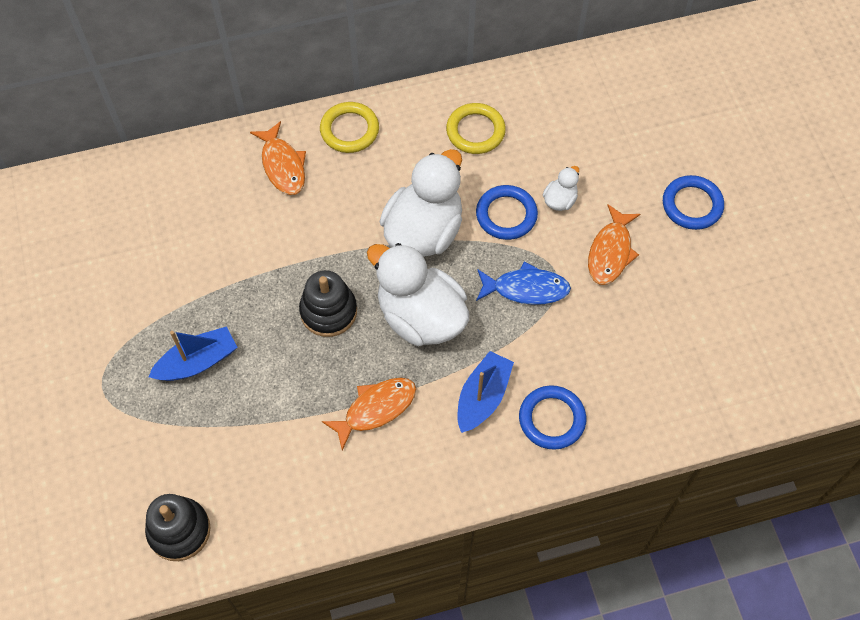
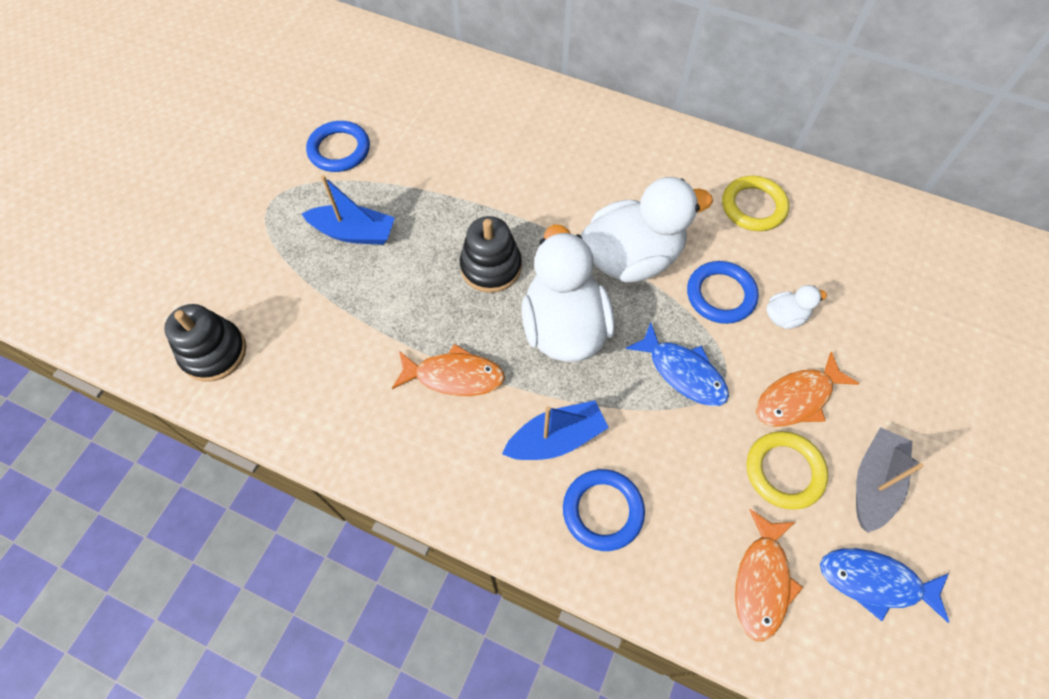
camera: 40 degrees right, 0 degrees up
(282, 165) = (560, 130): orange fish -> orange fish (761, 581)
(349, 130) = (641, 137): yellow ring -> yellow ring (784, 471)
(692, 205) = (925, 414): blue ring -> blue ring (339, 150)
(695, 273) = (873, 483): none -> grey boat
(739, 334) = (875, 582): none -> blue fish

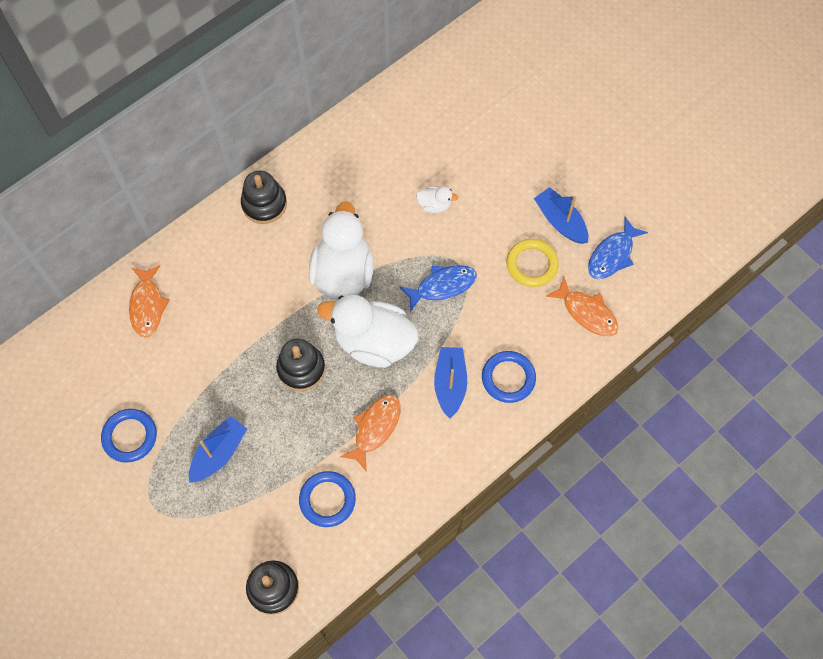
camera: 65 degrees left, 5 degrees up
(665, 149) = (264, 204): none -> black stacking toy
(720, 295) = (400, 233): blue ring -> blue ring (327, 500)
(753, 206) = (343, 175): yellow ring -> none
(785, 316) = (434, 205): white duck -> white duck turned 90 degrees clockwise
(797, 398) = (491, 230): orange fish -> orange fish (147, 306)
(873, 483) = (560, 221): grey boat -> blue boat

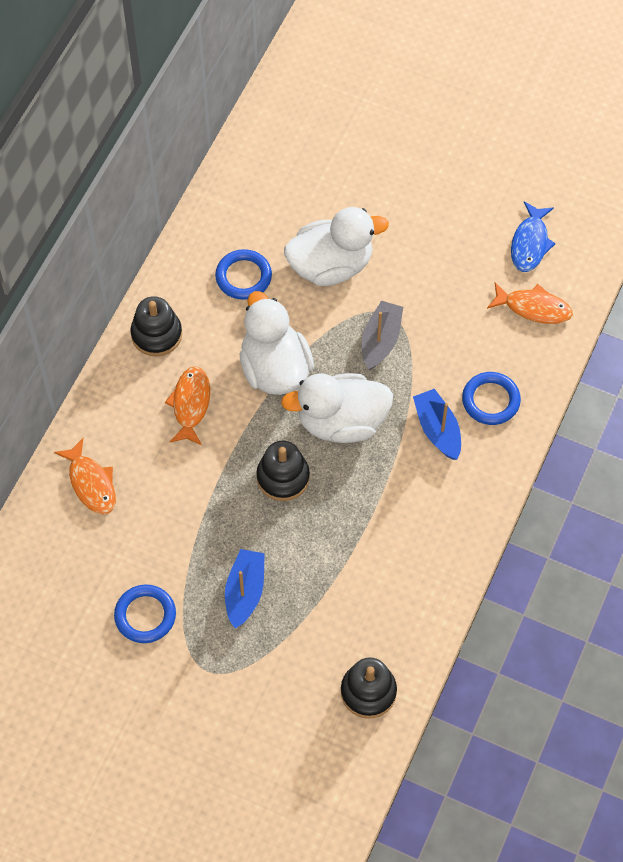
camera: 25 degrees left, 5 degrees down
(327, 500) = (376, 588): blue ring -> blue ring (243, 277)
(375, 428) = (387, 502): orange fish -> orange fish (190, 404)
(434, 205) = (331, 266): white duck -> white duck, size x2.28
(442, 286) = (380, 340): blue fish -> grey boat
(532, 264) = (457, 284): yellow ring -> none
(560, 221) = (463, 231): blue boat -> none

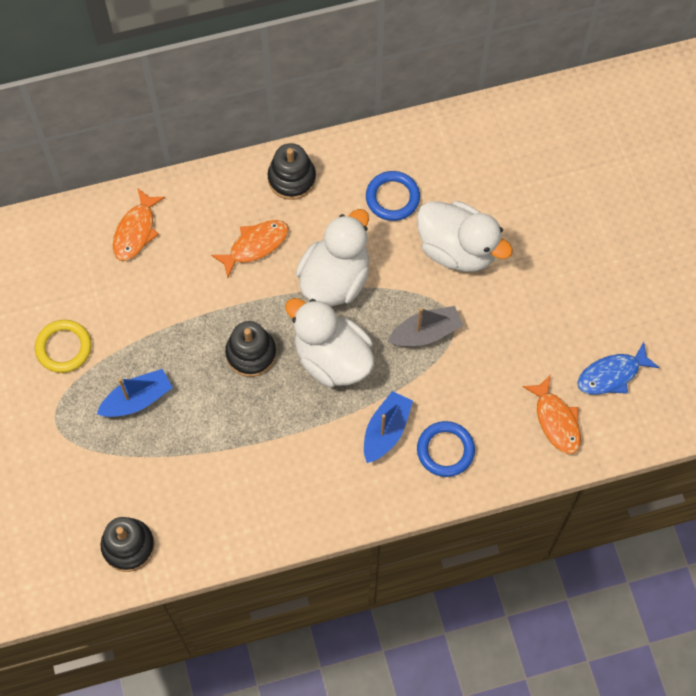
camera: 50 degrees right, 5 degrees up
(145, 615) = (64, 348): blue ring -> yellow ring

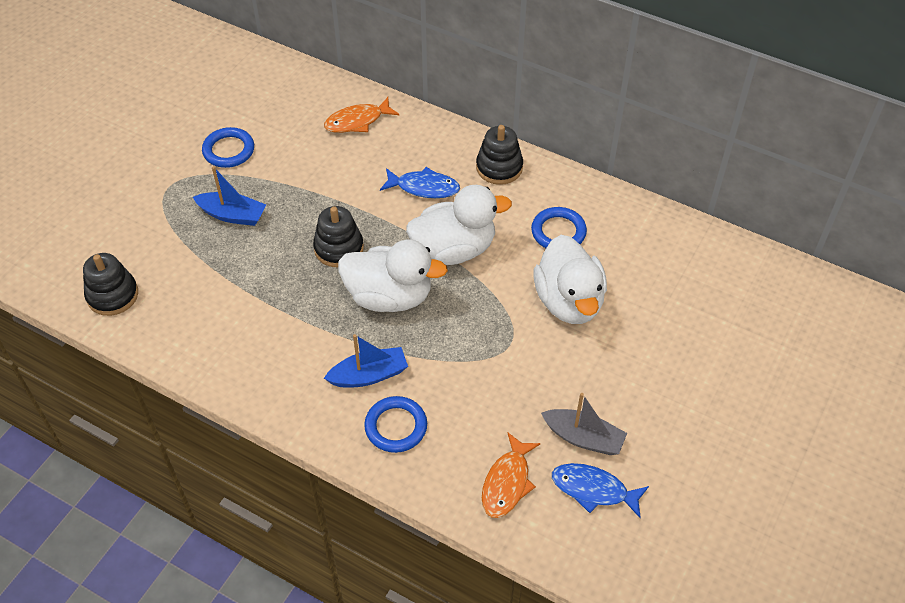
camera: 45 degrees right, 15 degrees down
(64, 348) = (229, 150): yellow ring -> blue ring
(255, 246) = (424, 187): orange fish -> blue fish
(332, 358) = (389, 296): white duck -> white duck turned 105 degrees clockwise
(425, 333) = (478, 336): grey boat -> grey boat (583, 438)

